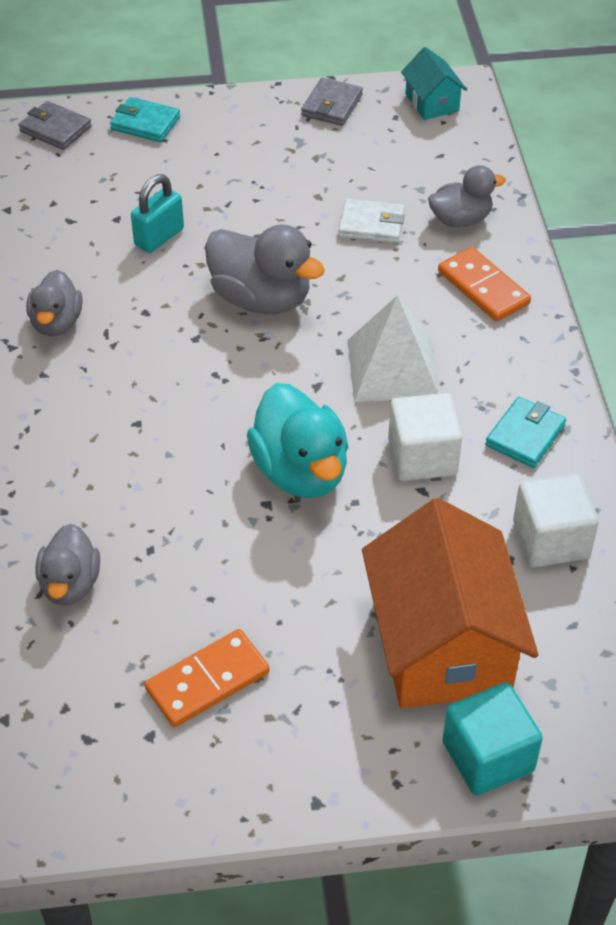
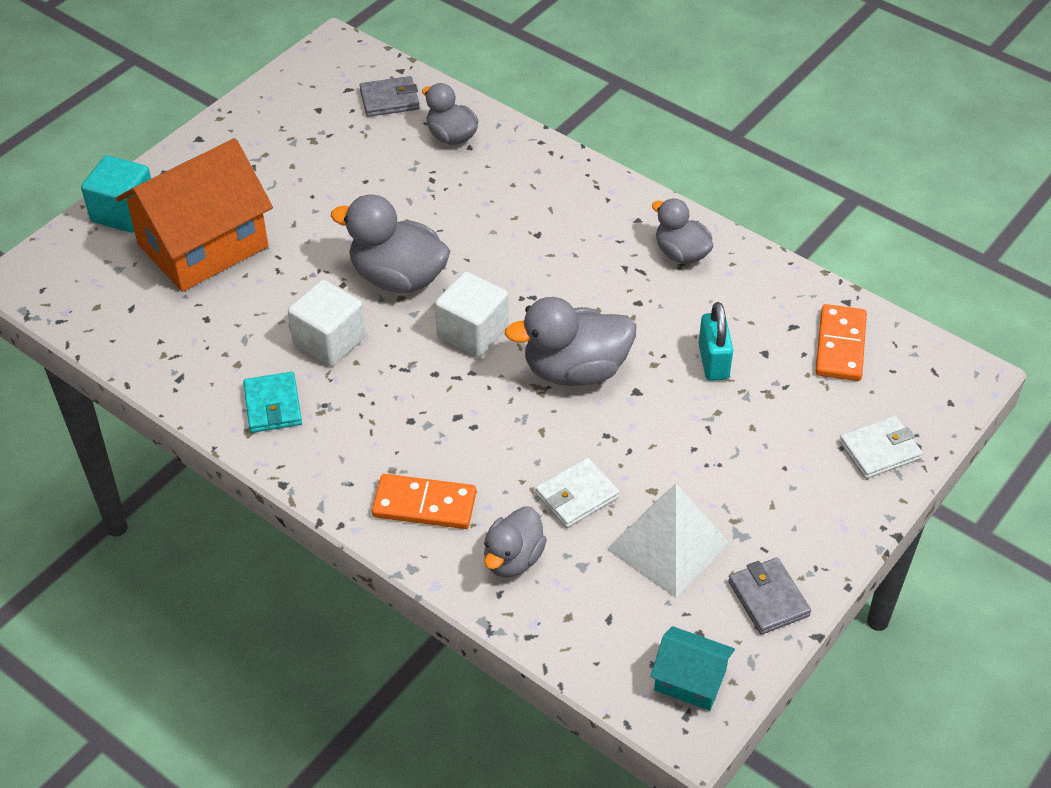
camera: 135 degrees right, 0 degrees up
(55, 129) = (931, 389): grey wallet -> grey wallet (389, 100)
(145, 123) = (879, 450): turquoise wallet -> white wallet
(207, 681) = (318, 147): orange domino -> orange domino (840, 346)
(300, 471) = (398, 277): turquoise duck -> grey duck
(392, 368) = (419, 387): white pyramid -> white pyramid (668, 545)
(442, 645) = (203, 245): orange house -> orange house turned 75 degrees counterclockwise
(551, 540) = (190, 347): white cube -> white cube (472, 332)

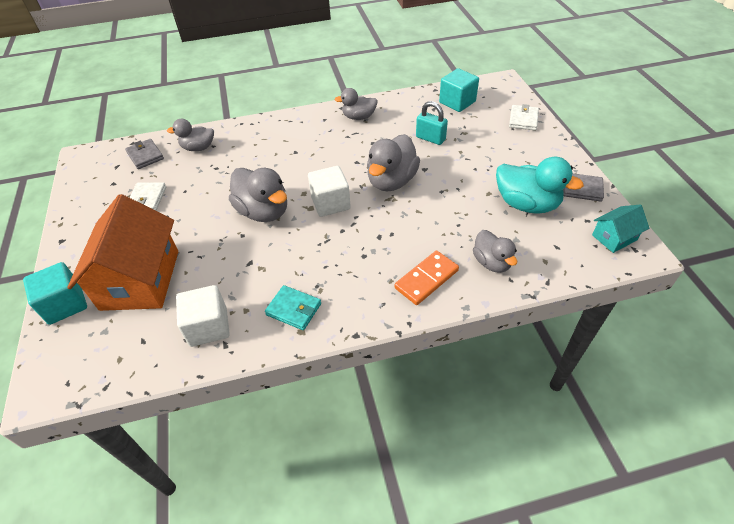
camera: 50 degrees left, 0 degrees up
(329, 341) = (275, 260): white cube -> white cube (208, 327)
(389, 100) = (145, 156): grey wallet -> grey wallet turned 60 degrees counterclockwise
(398, 277) = (263, 211): grey duck -> grey duck turned 105 degrees counterclockwise
(577, 496) = (470, 219): white wallet -> white wallet (147, 199)
(668, 545) = (526, 204): white pyramid -> turquoise duck
(840, 346) = (457, 102): orange domino -> turquoise cube

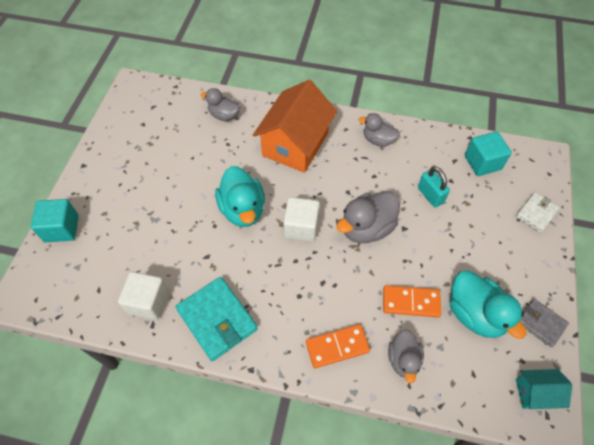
camera: 25 degrees right, 10 degrees up
(140, 280) = (121, 232): orange house -> orange house (295, 144)
(145, 156) = (179, 105): grey wallet -> none
(147, 199) = (160, 153): white wallet -> none
(263, 211) = (242, 209): grey duck -> turquoise duck
(294, 309) = (217, 319): turquoise wallet -> turquoise wallet, size x1.72
(468, 218) = (411, 302): none -> orange domino

